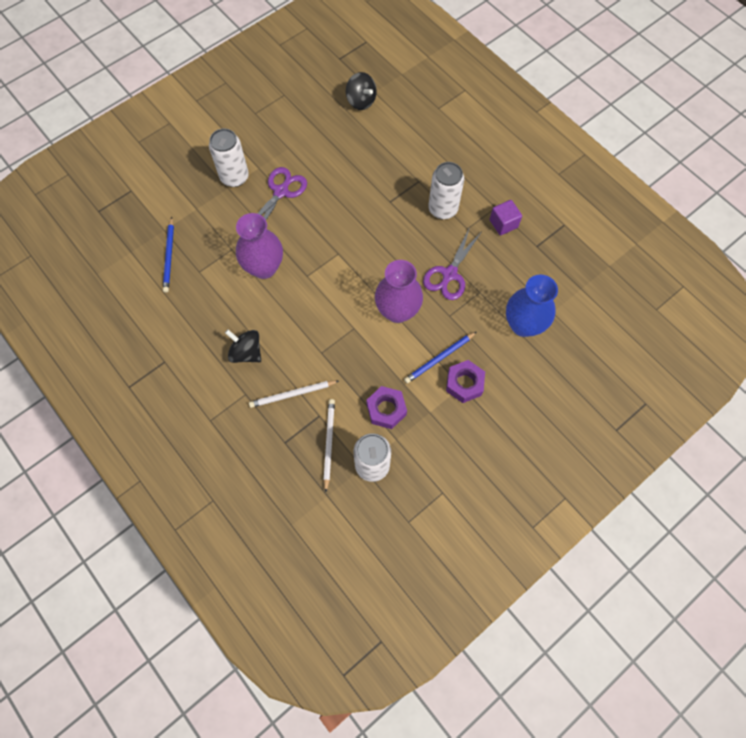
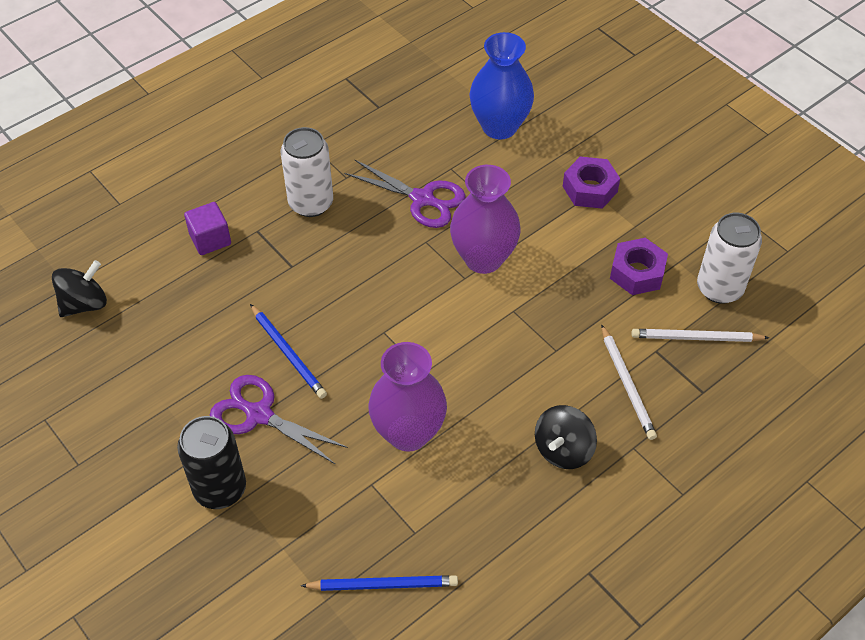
camera: 90 degrees left, 15 degrees down
(234, 177) = (220, 489): white can -> black can
(439, 358) = (555, 213): blue pencil -> blue pencil (288, 353)
(503, 223) = (341, 138): purple cube -> purple cube (210, 239)

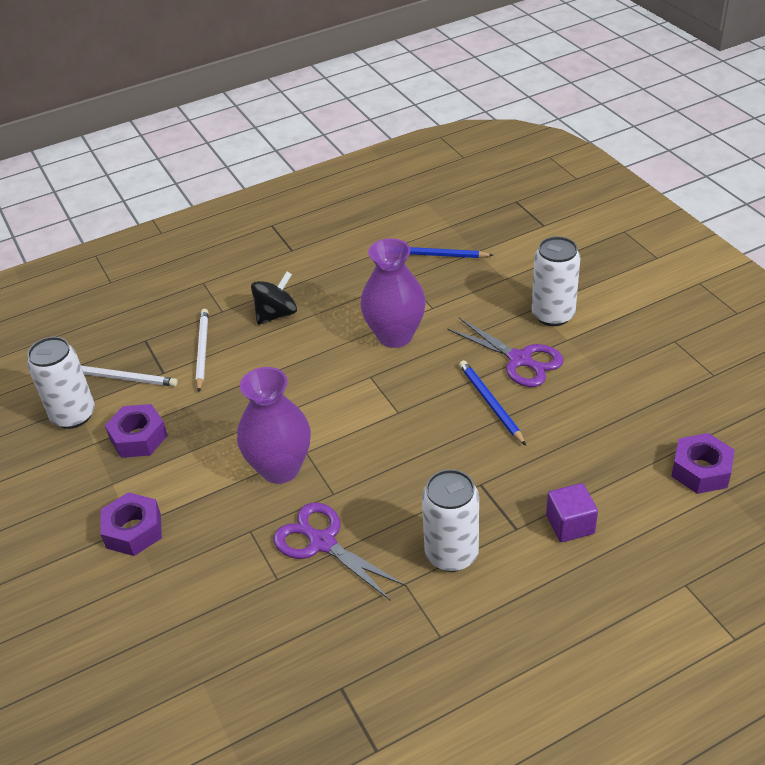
camera: 165 degrees left, 10 degrees down
(84, 304) = (700, 470): black spinning top -> purple nut
(220, 489) = (553, 315): black can -> white can
(499, 127) = (196, 630): blue vase -> none

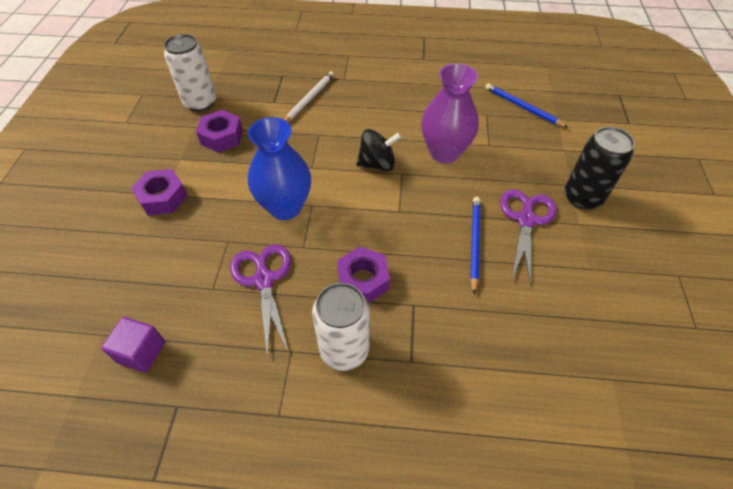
camera: 30 degrees right, 10 degrees up
(123, 378) = (248, 93): white pencil -> none
(276, 314) = (376, 97): black spinning top -> black spinning top (377, 164)
(280, 468) = (285, 207): purple vase -> blue vase
(520, 360) = (526, 220): purple scissors -> purple scissors turned 150 degrees counterclockwise
(553, 315) = (582, 197): white can -> black can
(570, 524) = (458, 387): purple cube -> purple cube (141, 352)
(700, 470) = (617, 412): purple nut -> purple nut (363, 280)

